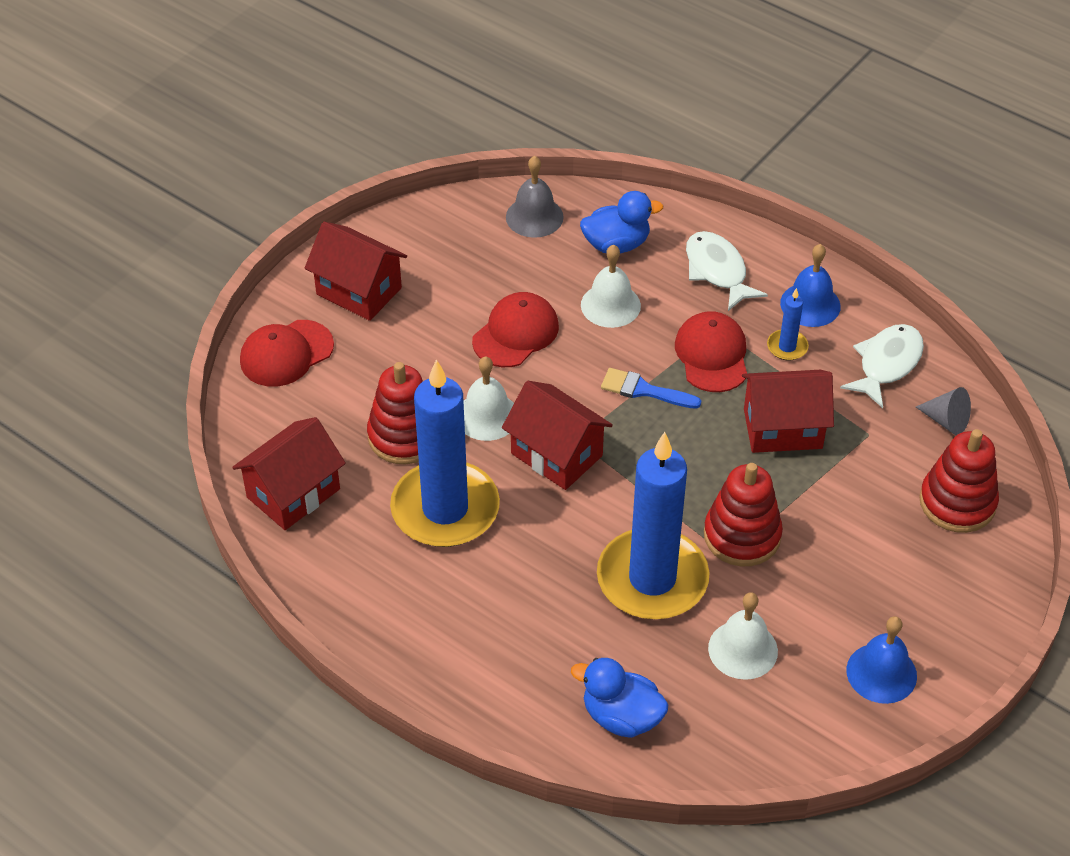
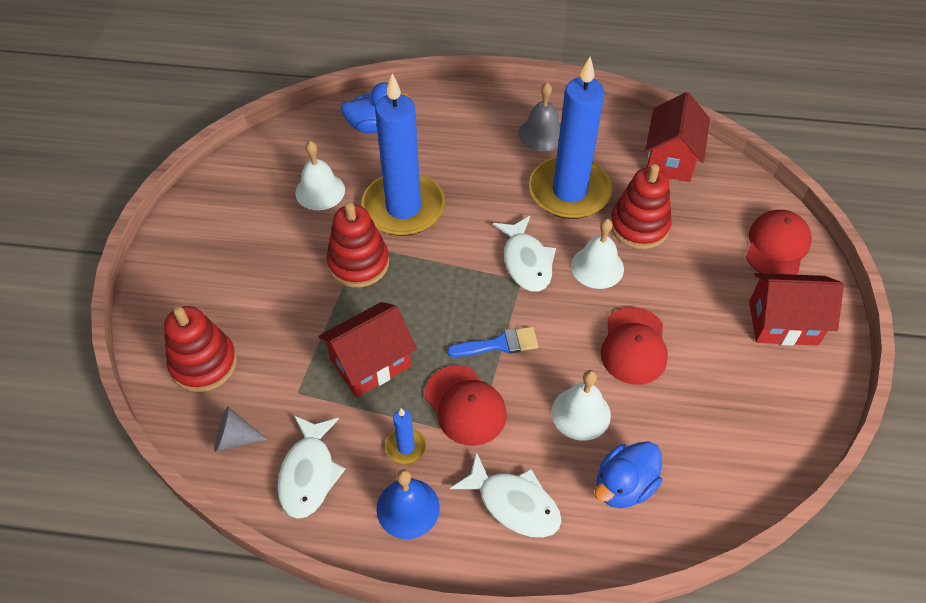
camera: 150 degrees right, 5 degrees up
(534, 217) = (719, 479): grey bell -> grey bell (541, 134)
(556, 454) = (526, 261): red house -> white fish
(881, 673) = (222, 215): blue bell -> none

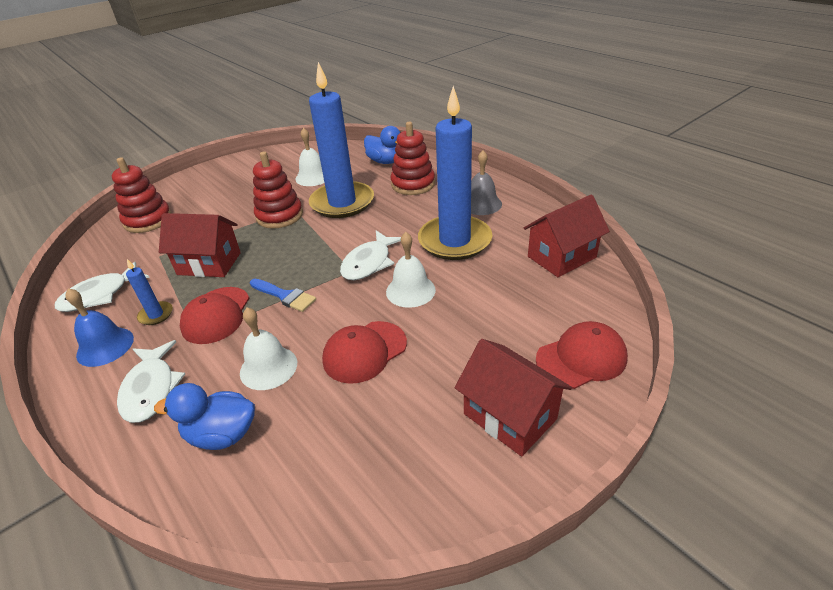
camera: 45 degrees right, 15 degrees down
(235, 438) = (104, 258): grey cone -> none
(639, 226) = (477, 283): red stacking toy -> red stacking toy (413, 184)

